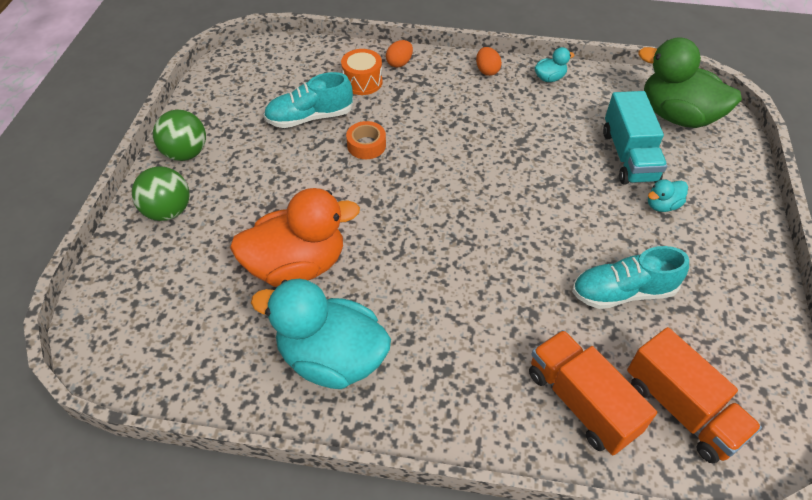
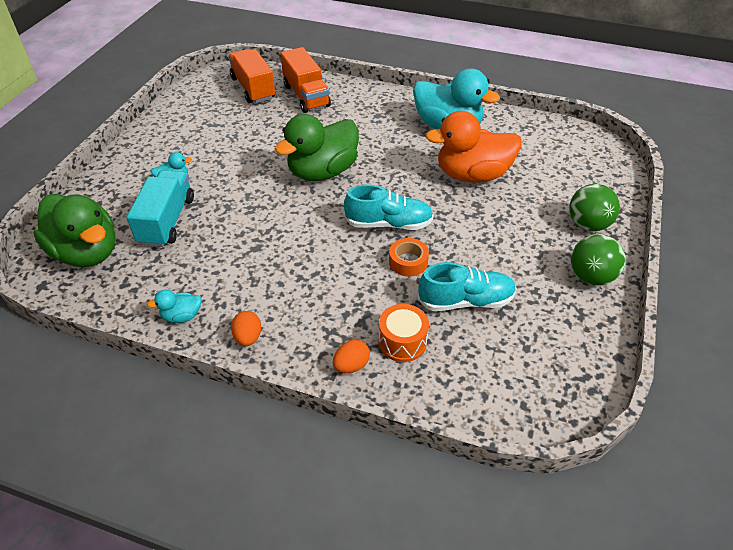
camera: 170 degrees left, 5 degrees down
(491, 243) = (322, 172): none -> green duck
(623, 292) = (246, 136): turquoise shoe -> turquoise shoe (388, 224)

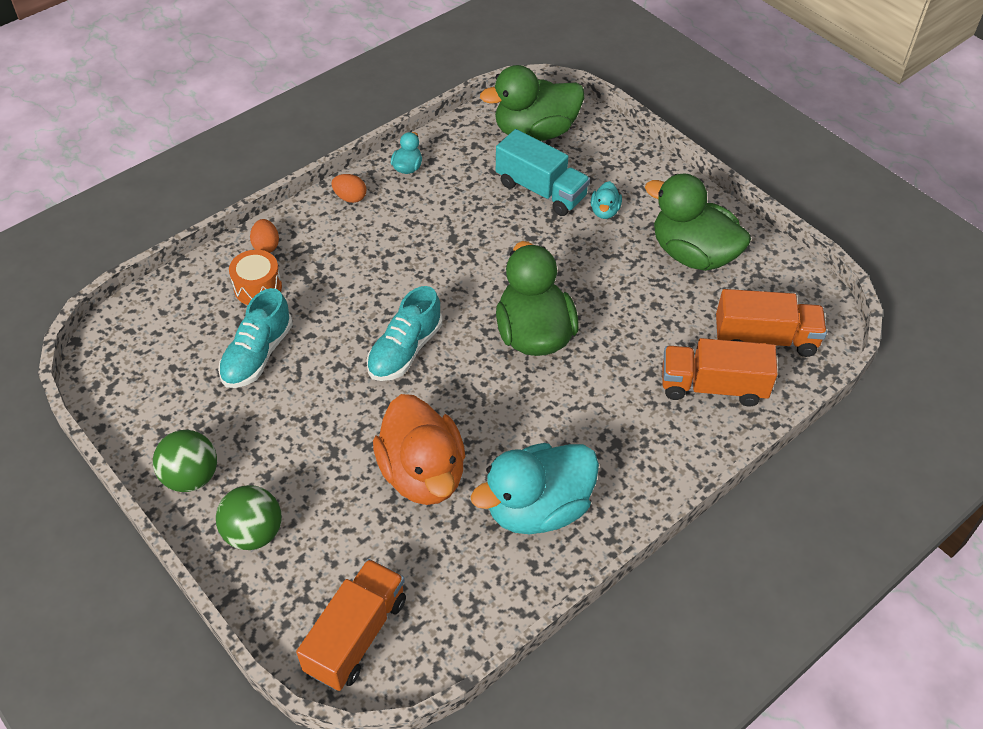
camera: 120 degrees right, 5 degrees up
(195, 131) = (692, 254): none -> green duck
(408, 262) = (340, 338): orange tape -> none
(472, 175) = (423, 473): orange duck -> orange duck turned 135 degrees clockwise
(589, 157) = (356, 635): none -> orange truck

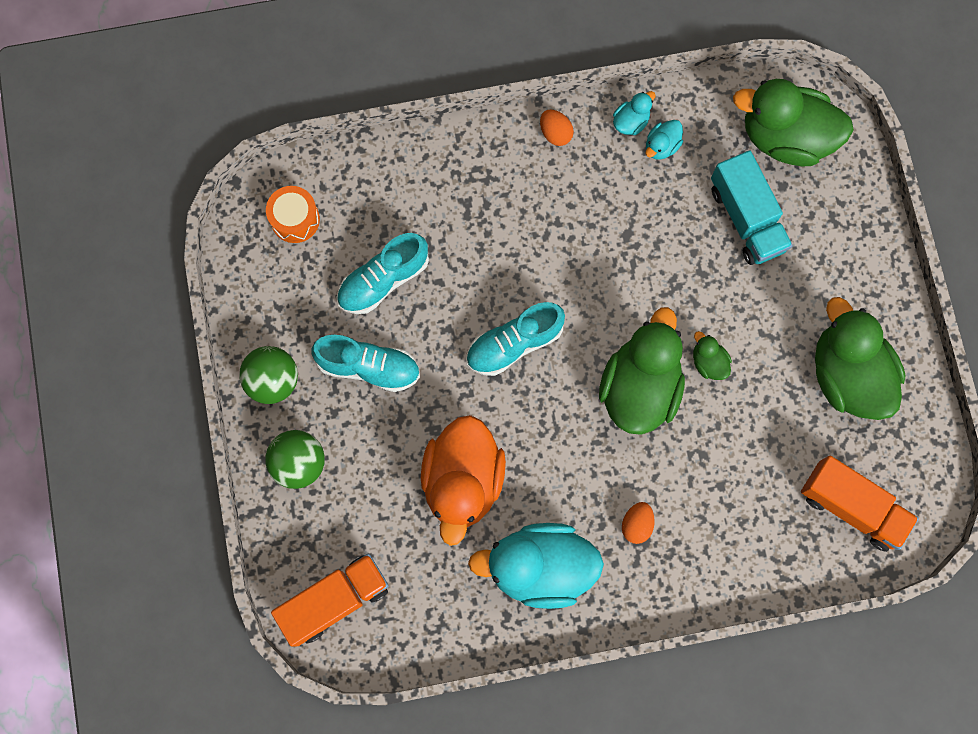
camera: 30 degrees right, 25 degrees up
(258, 287) = (418, 202): orange drum -> orange drum (295, 219)
(266, 246) = (448, 155): orange egg -> orange egg (636, 524)
(280, 425) = (368, 367): none -> turquoise shoe
(578, 292) = (708, 362): none -> green duck
(604, 211) = (793, 278): turquoise duck -> turquoise duck (661, 146)
(713, 386) = (768, 531): orange truck -> none

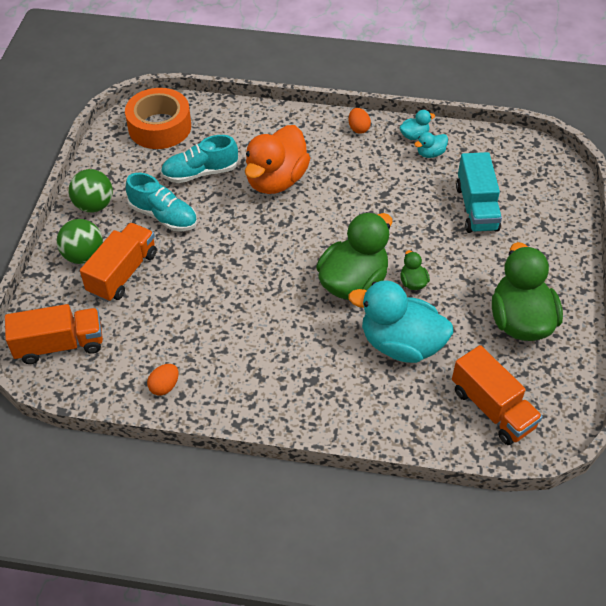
camera: 20 degrees right, 25 degrees down
(295, 219) = (159, 127): orange drum -> orange tape
(359, 472) = (123, 273): none -> orange truck
(463, 481) = (194, 300): orange duck -> orange duck (276, 180)
(514, 344) = (273, 232): turquoise shoe -> none
(540, 567) = (223, 371): turquoise duck -> turquoise duck (401, 344)
(636, 524) = (312, 367): orange egg -> orange egg (164, 386)
(785, 137) = (523, 171): green duck -> none

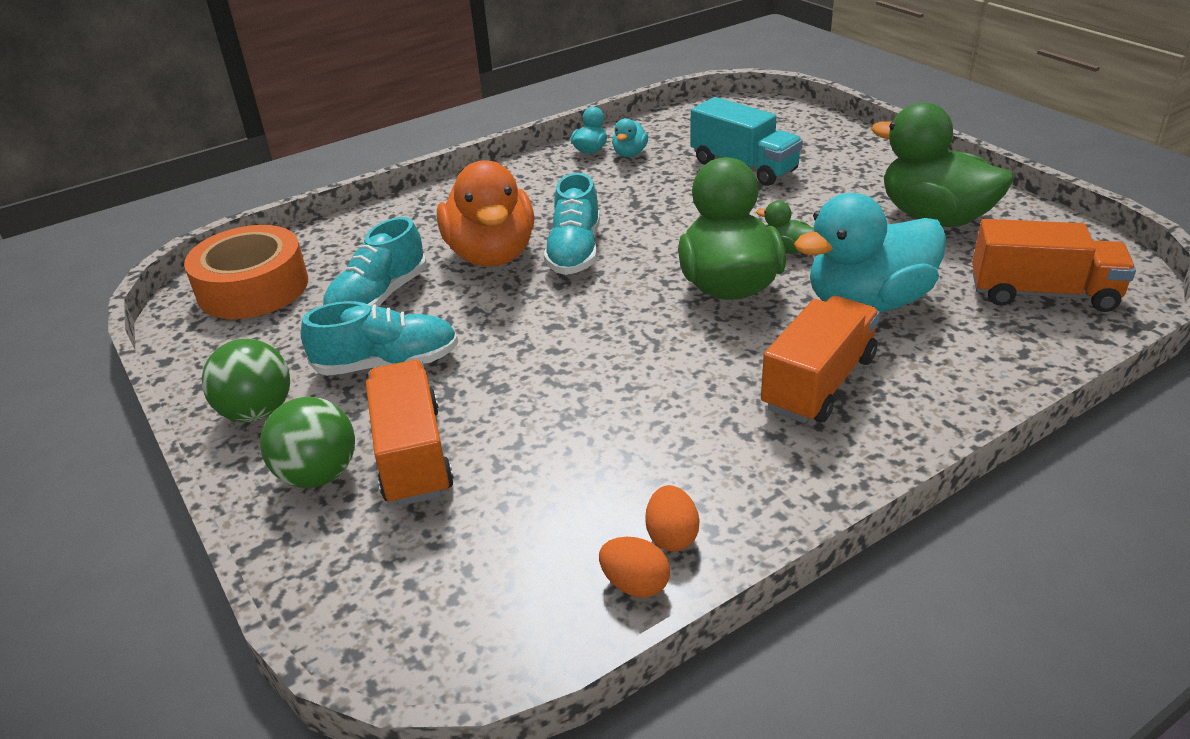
camera: 40 degrees left, 15 degrees down
(60, 345) = (430, 606): orange truck -> orange truck (818, 383)
(314, 207) = (575, 252): none -> turquoise shoe
(358, 128) = (521, 172): orange egg -> orange egg (635, 584)

